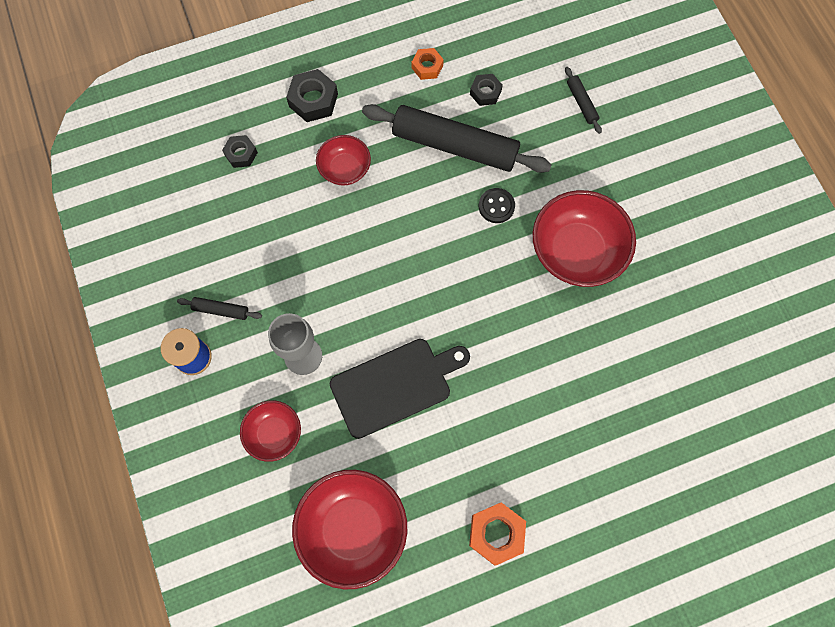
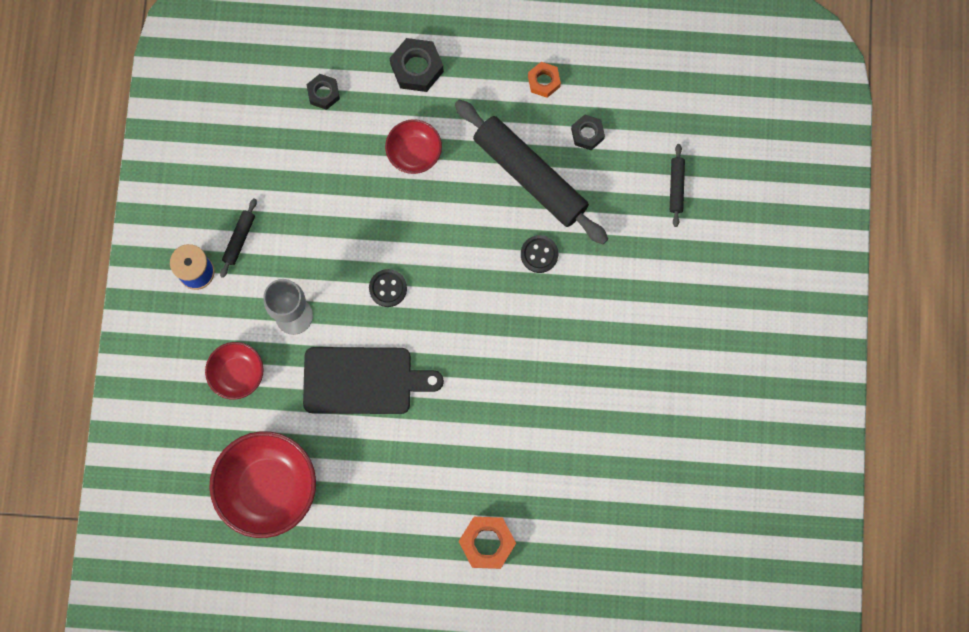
camera: 25 degrees right, 5 degrees up
(221, 310) = (239, 239): black rolling pin -> black rolling pin turned 75 degrees clockwise
(378, 293) = (388, 288): none -> black button
(496, 533) = (388, 550): orange nut -> orange nut (487, 543)
(576, 251) = (591, 332): red bowl -> none

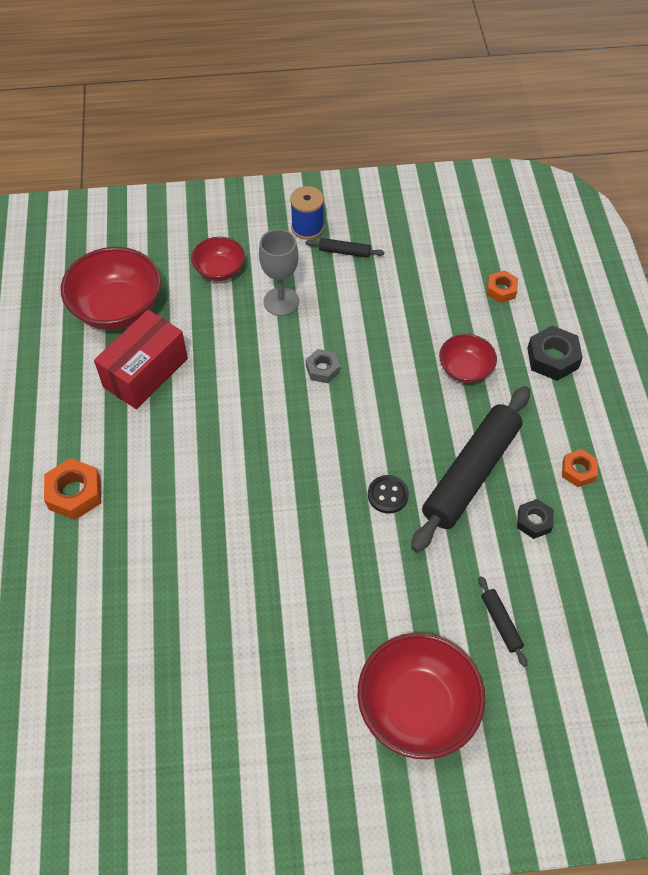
camera: 80 degrees right, 20 degrees down
(323, 93) = (501, 290): black nut -> orange nut
(358, 464) = (146, 372): none -> red box
(363, 380) = (228, 364): black cutting board -> none
(388, 288) = (322, 369): black button -> grey nut
(676, 187) = (501, 623): black rolling pin -> black rolling pin turned 75 degrees clockwise
(737, 271) = (417, 707): none -> red bowl

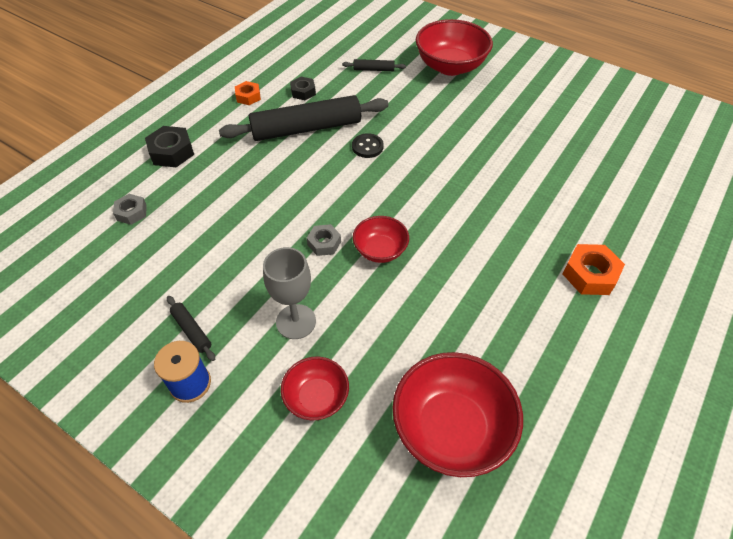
camera: 140 degrees left, 5 degrees down
(146, 372) = (469, 337): red box -> none
(465, 369) = (231, 180): red bowl -> red bowl (380, 250)
(501, 290) = (131, 212): orange nut -> grey nut
(501, 623) = (374, 69): black rolling pin -> black rolling pin turned 75 degrees clockwise

